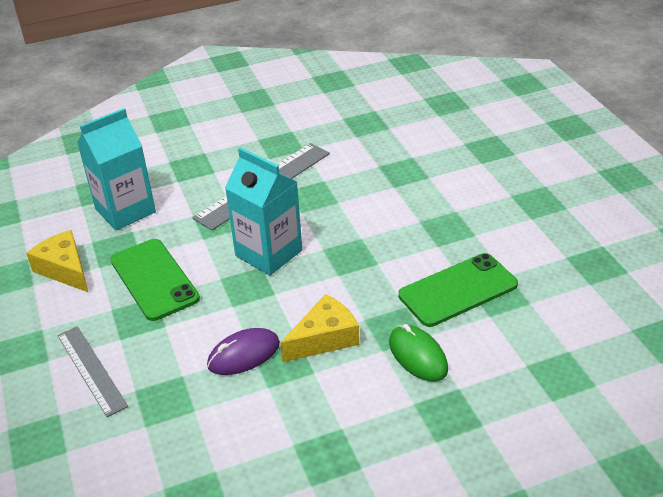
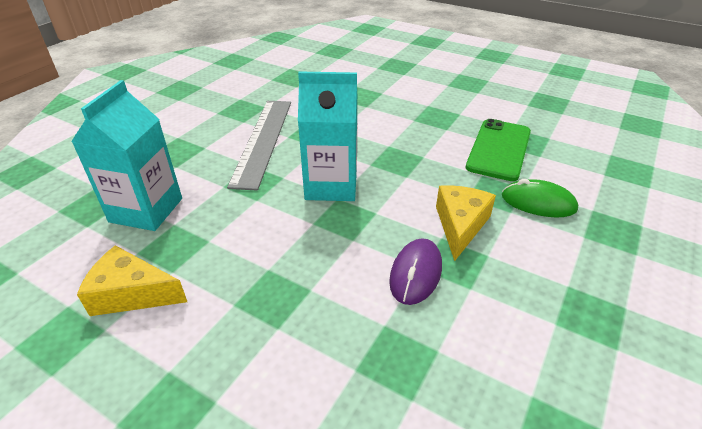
camera: 40 degrees left, 0 degrees up
(91, 369) = (282, 379): grey ruler -> none
(154, 279) = (249, 254): green phone -> none

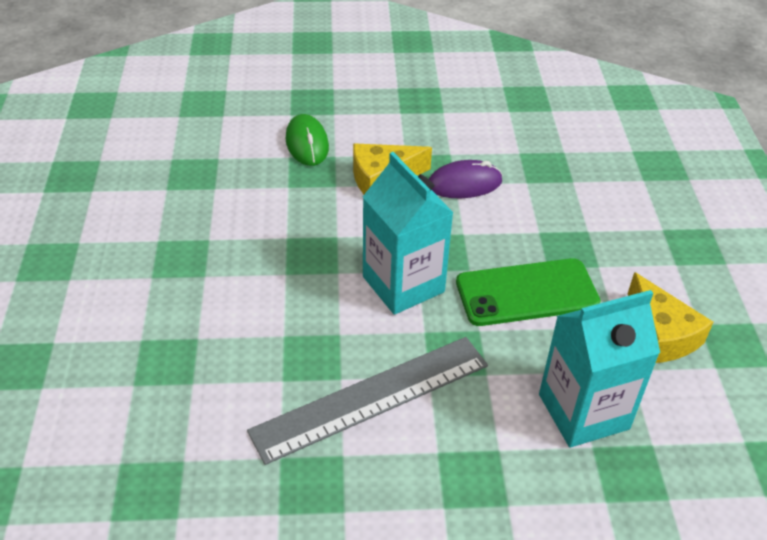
camera: 125 degrees left, 5 degrees up
(499, 149) = (227, 187): green phone -> green phone (527, 293)

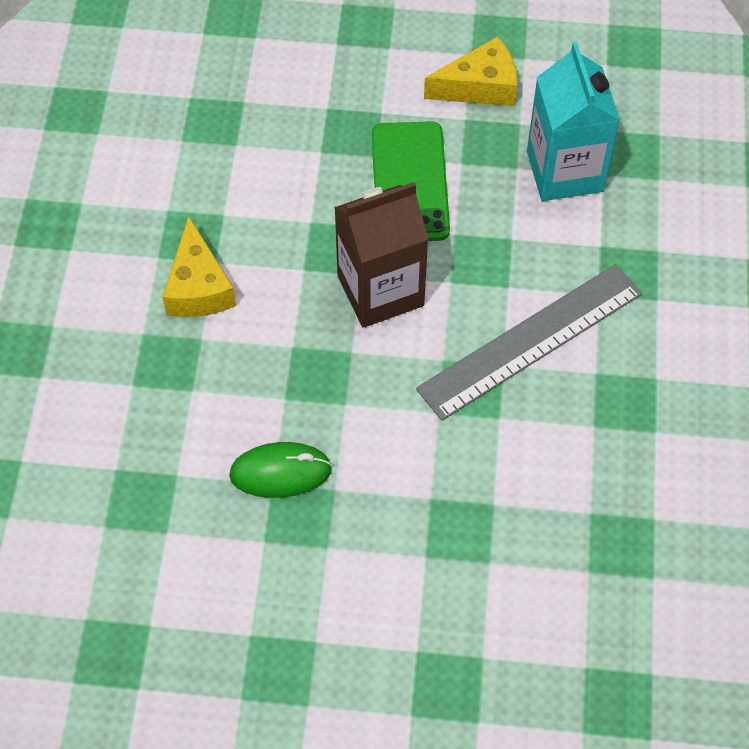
camera: 80 degrees left, 15 degrees up
(307, 143) = (110, 362): green mouse -> green mouse (280, 472)
(371, 397) = (530, 340): grey ruler -> grey ruler turned 75 degrees clockwise
(403, 284) = (380, 291): turquoise carton -> brown carton
(464, 184) = (227, 205): purple mouse -> none

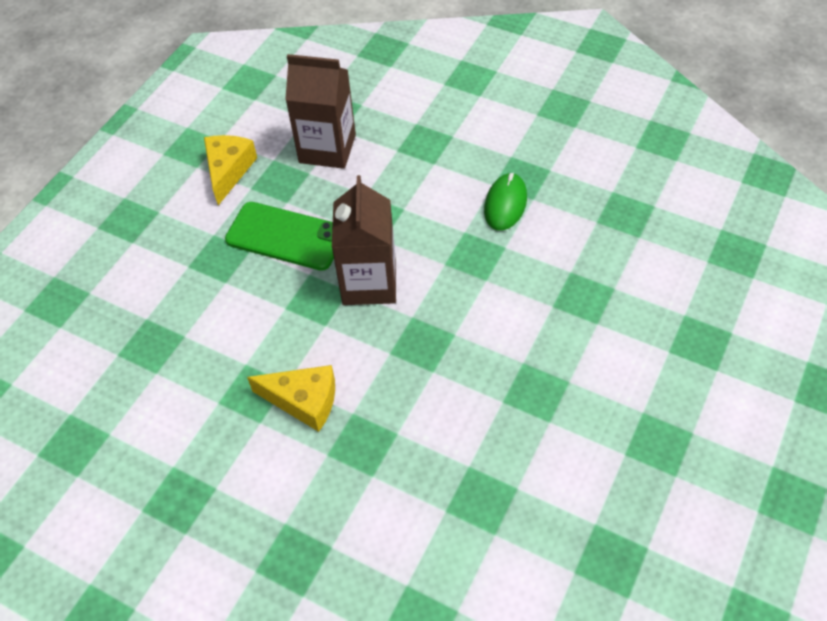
camera: 65 degrees left, 5 degrees down
(280, 472) = (495, 393): green mouse -> green mouse (505, 204)
(530, 340) = (452, 210): grey ruler -> none
(564, 171) = (327, 149): turquoise carton -> brown carton

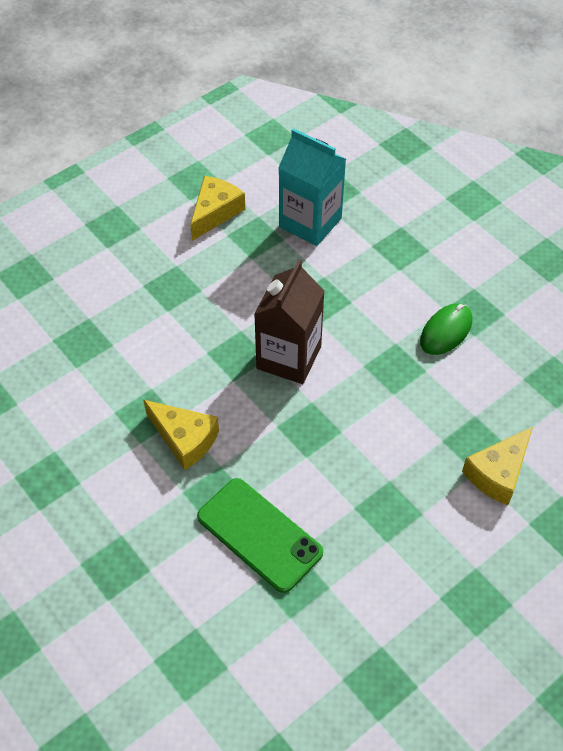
camera: 20 degrees right, 0 degrees up
(285, 236) = (236, 289): green phone -> green phone (259, 534)
(327, 149) = (310, 222): brown carton -> turquoise carton
(618, 316) = (498, 473): none -> yellow cheese

